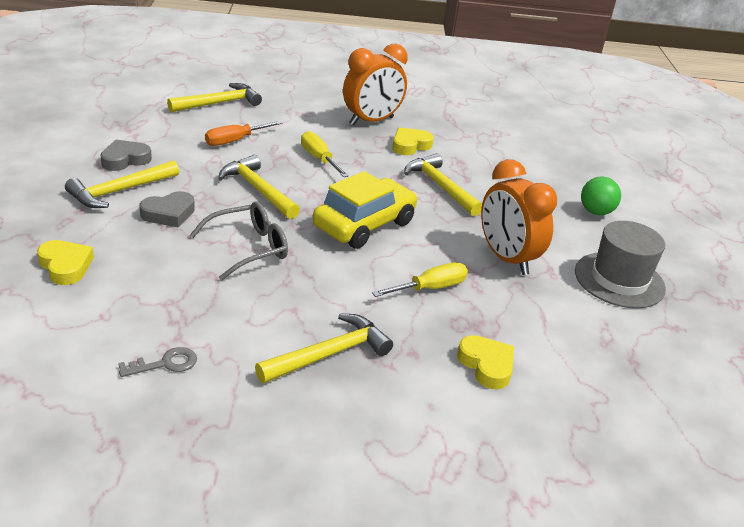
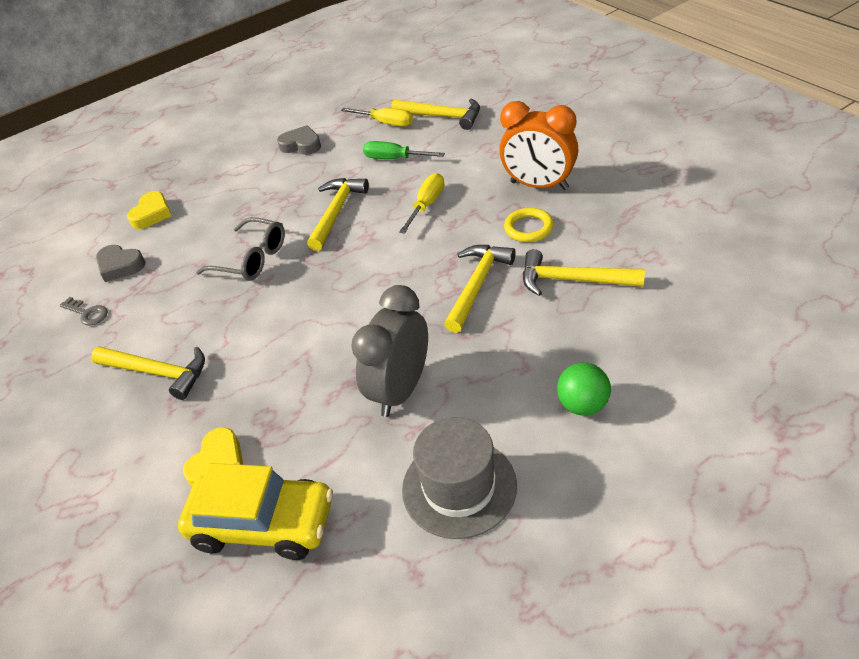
camera: 65 degrees right, 10 degrees up
(120, 191) = (259, 171): yellow hammer -> yellow hammer (572, 280)
(169, 214) = (255, 204): grey heart -> grey heart (120, 266)
(235, 140) = (395, 159): orange screwdriver -> green screwdriver
(364, 225) = (352, 286): yellow car -> yellow car (263, 524)
(410, 145) = (528, 228): yellow heart -> yellow ring
(429, 288) = (297, 372): yellow screwdriver -> yellow screwdriver (386, 123)
(506, 258) = (401, 390): orange clock -> grey clock

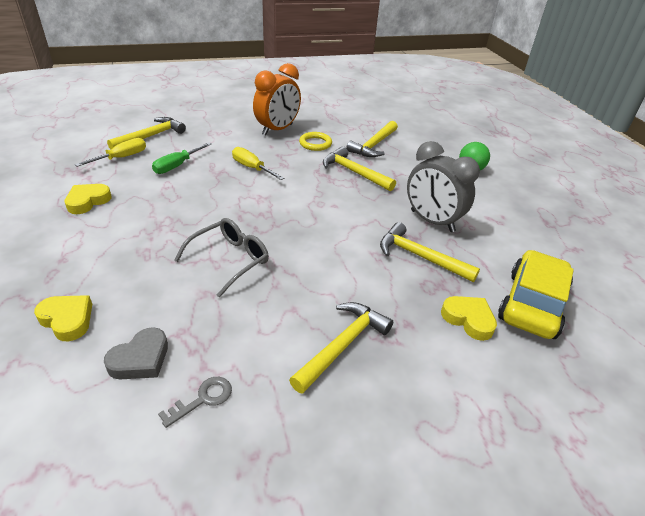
camera: 80 degrees left, 5 degrees down
(301, 145) = (88, 201): grey heart -> yellow heart
(336, 212) = (214, 205): yellow hammer -> yellow hammer (420, 256)
(459, 487) = (517, 220): grey hat -> none

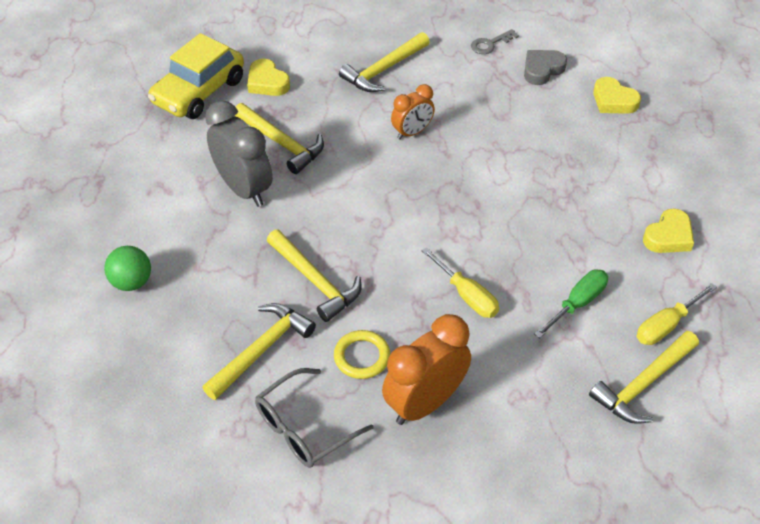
camera: 170 degrees left, 10 degrees up
(230, 260) = (483, 149): grey glasses -> grey glasses (304, 428)
(300, 272) = (412, 132): none -> orange clock

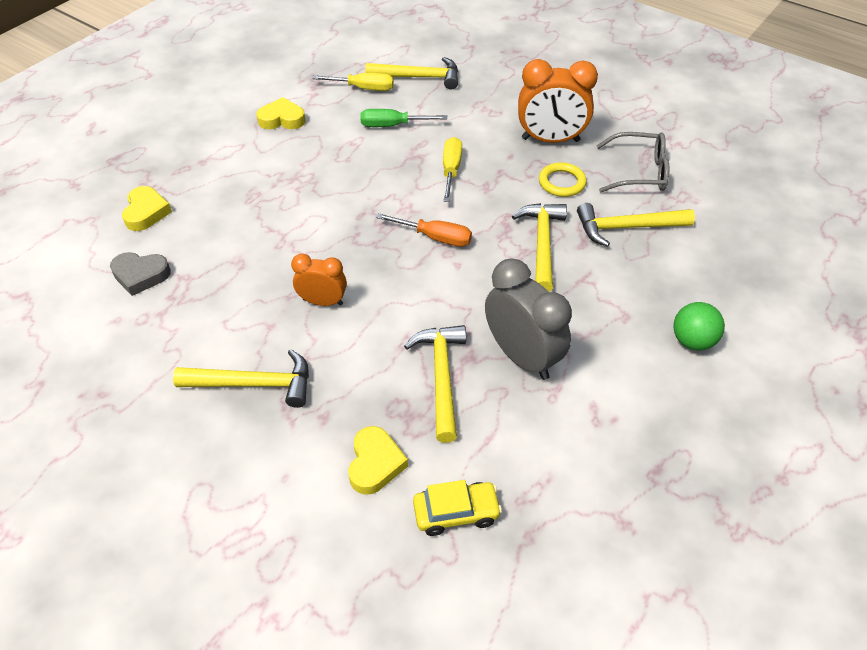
camera: 135 degrees left, 0 degrees up
(199, 91) = (456, 513): yellow car -> yellow car, size x0.57
(244, 189) = (522, 356): grey clock -> grey clock turned 135 degrees clockwise
(401, 226) = (435, 237): none -> orange screwdriver
(490, 44) = (130, 333): grey key -> none

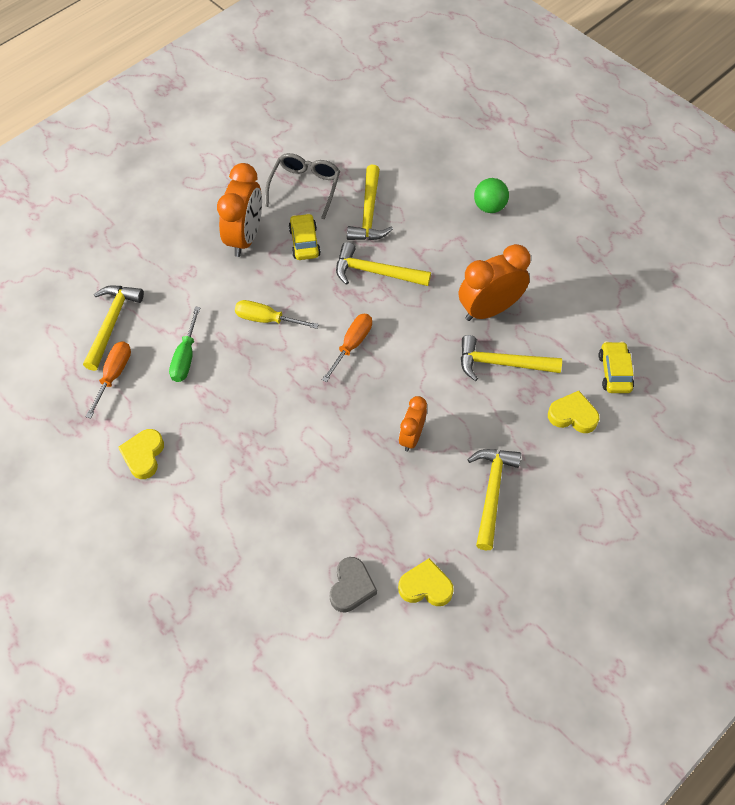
camera: 80 degrees left, 10 degrees up
(146, 212) = (261, 587): yellow heart -> yellow heart (425, 586)
(363, 88) = (113, 376): yellow screwdriver -> orange screwdriver
(522, 356) = (489, 309): grey clock -> orange clock
(561, 182) = (304, 242): yellow ring -> yellow car

